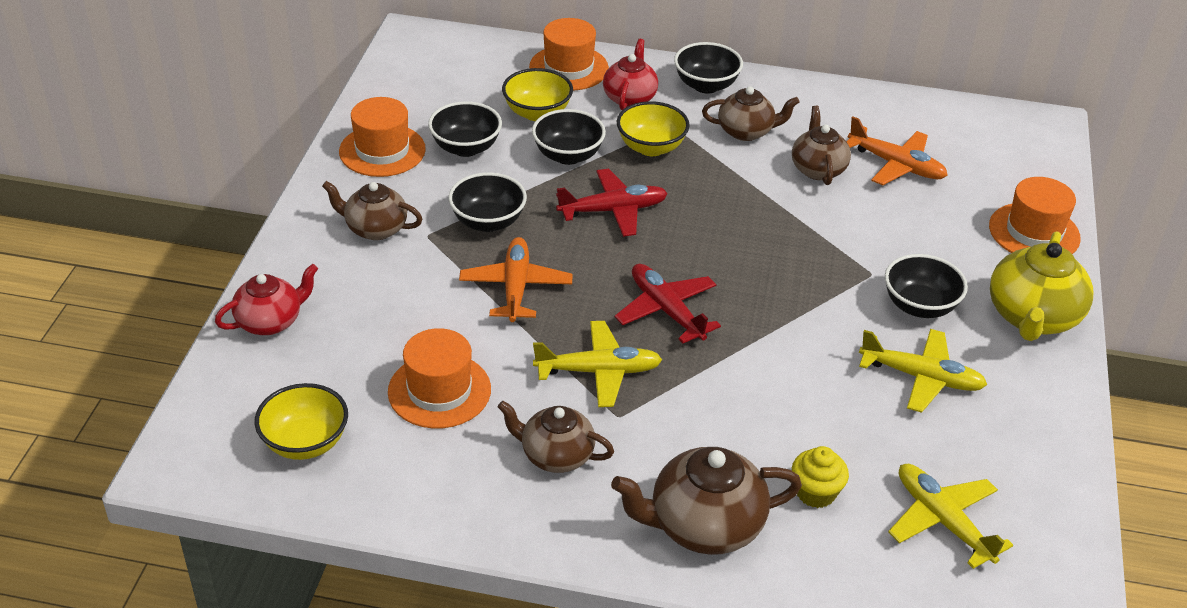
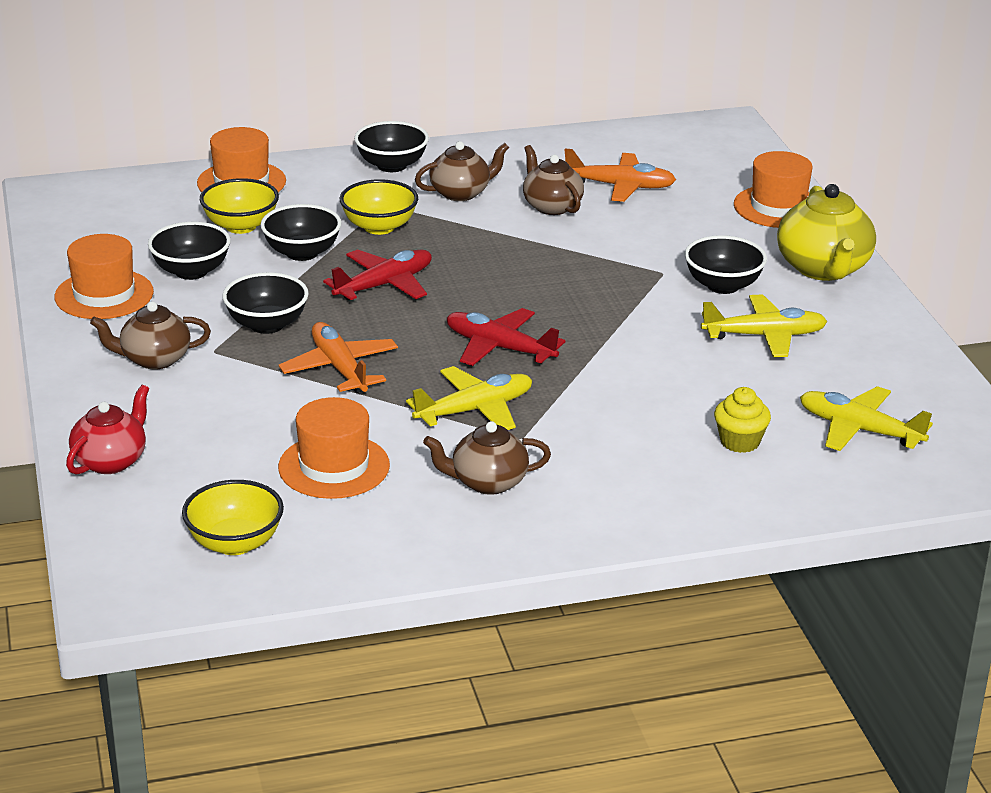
camera: 25 degrees left, 10 degrees down
(630, 98) = (324, 192): red teapot -> none
(704, 526) = (663, 493): brown teapot -> none

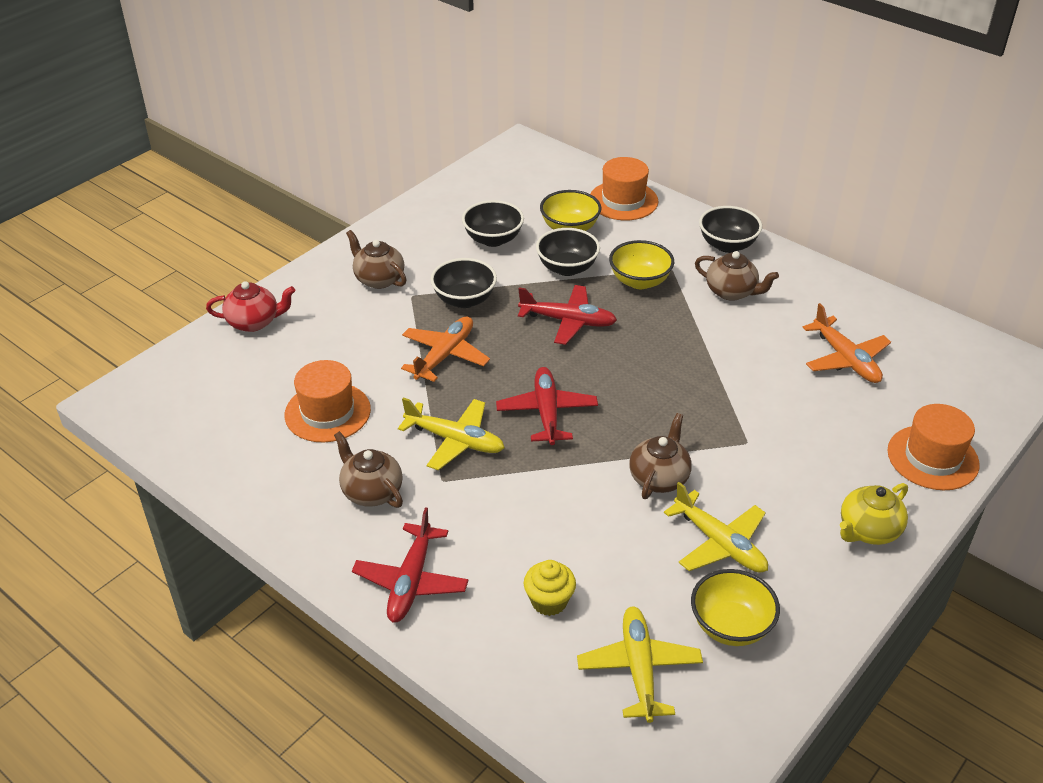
camera: 55 degrees right, 10 degrees up
(104, 294) = (430, 223): orange hat -> none
(235, 543) = (208, 415): yellow bowl -> yellow bowl (730, 626)
(551, 206) = (770, 341): brown teapot -> brown teapot (659, 478)
(636, 503) = (411, 581): none -> red plane
(723, 285) = (768, 484): black bowl -> none
(823, 269) = (868, 530): yellow teapot -> yellow teapot, size x0.66

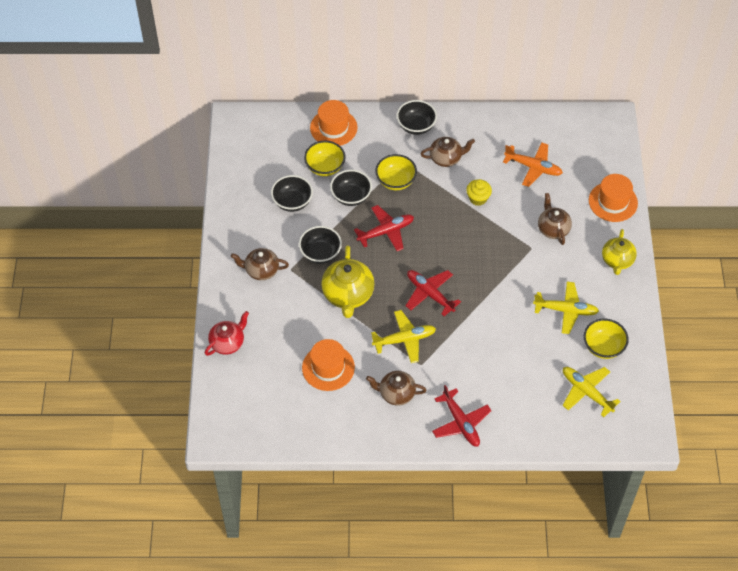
camera: 40 degrees left, 15 degrees up
(445, 355) = (348, 295): orange plane -> yellow teapot
(549, 601) = (525, 389): yellow cupcake -> yellow cupcake (478, 198)
(659, 478) = (512, 294): brown teapot -> brown teapot (553, 229)

